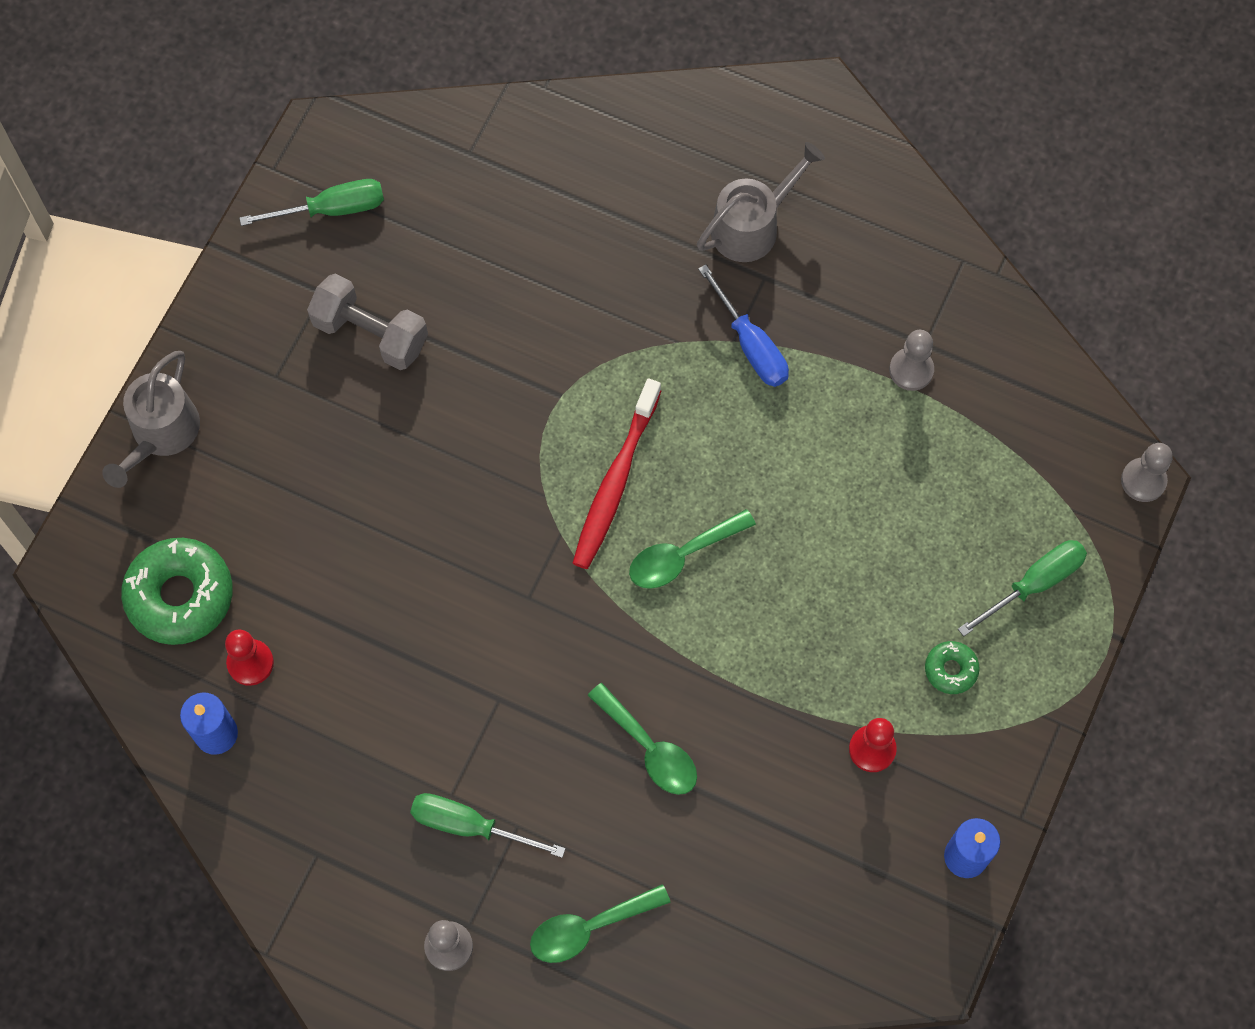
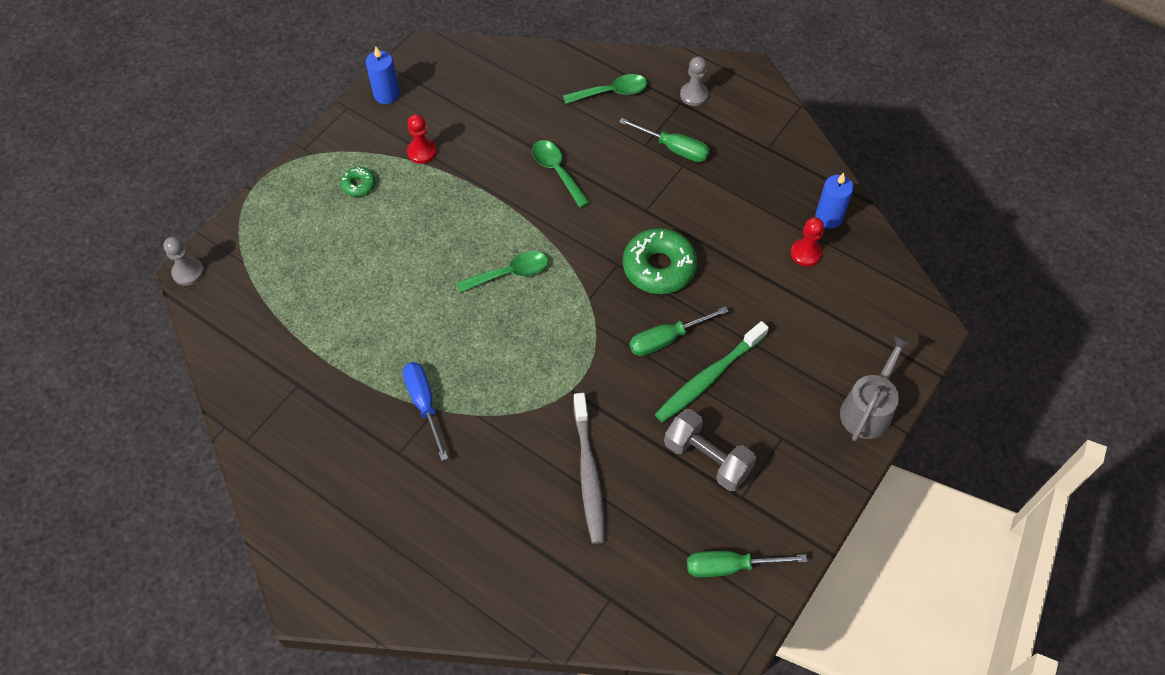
camera: 170 degrees left, 10 degrees down
(180, 596) = (853, 300): green donut -> green donut (659, 267)
(377, 444) = (709, 377): none -> green toothbrush
(519, 291) = (588, 473): none -> grey toothbrush
(616, 481) = (544, 326): red toothbrush -> none
(751, 226) = (396, 495): grey watering can -> none
(911, 370) = (315, 368): grey pawn -> none
(1034, 584) = (287, 223): green screwdriver -> green screwdriver (666, 339)

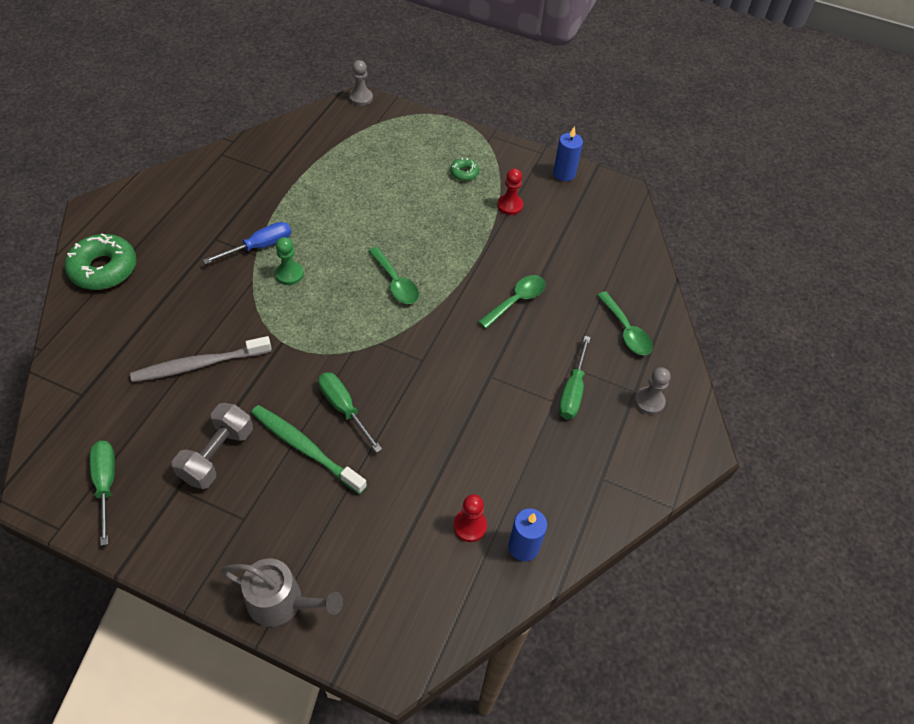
camera: 75 degrees right, 5 degrees down
(475, 376) = (289, 274): none -> green pawn
(659, 267) = (424, 393): green donut -> green donut (104, 269)

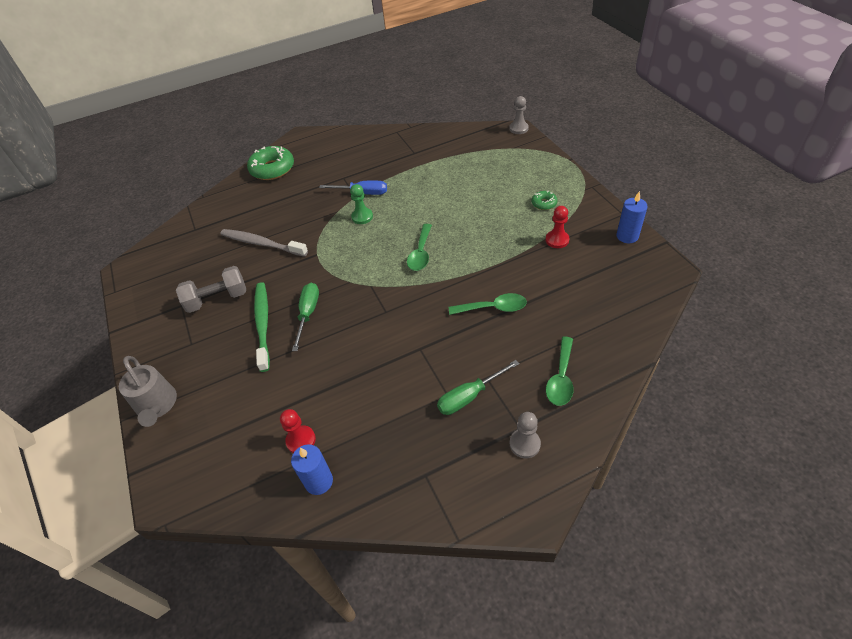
camera: 50 degrees right, 5 degrees down
(106, 484) = (155, 282): green screwdriver -> none

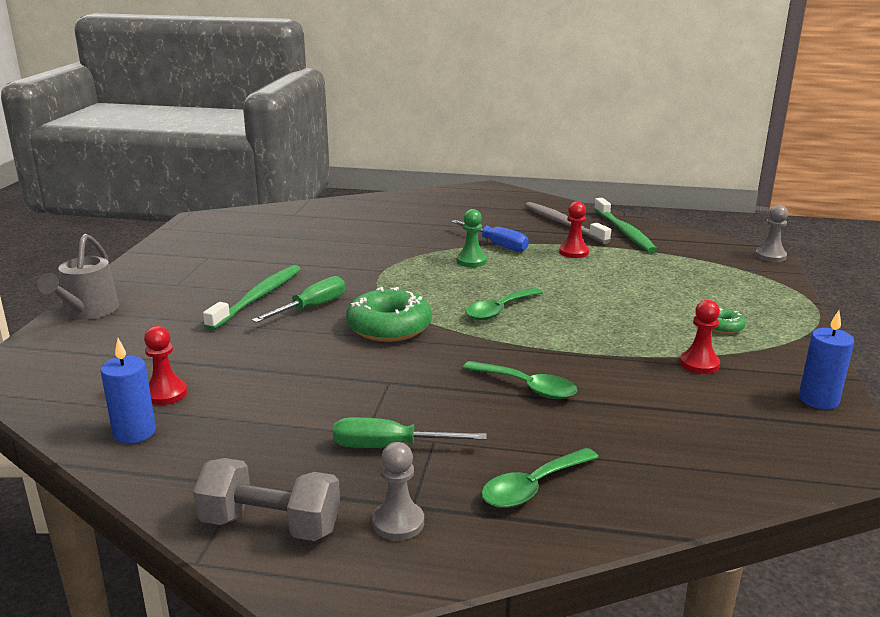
camera: 30 degrees right, 25 degrees down
(217, 299) = (244, 265): grey dumbbell -> grey dumbbell (270, 525)
(262, 244) = (340, 245): grey toothbrush -> grey toothbrush (563, 224)
(272, 169) = (426, 200): green donut -> green donut (389, 327)
(413, 178) = (573, 252): none -> red pawn
(425, 143) = (624, 232): none -> green toothbrush

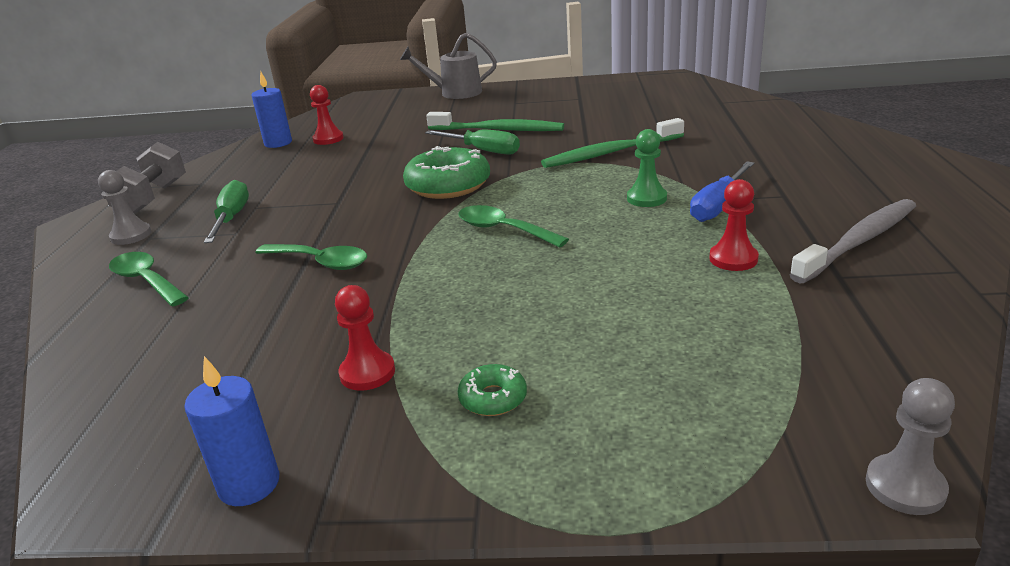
camera: 85 degrees right, 5 degrees up
(526, 387) = (320, 262): green spoon -> green spoon turned 90 degrees counterclockwise
(624, 232) = (877, 296): green toothbrush -> green toothbrush (611, 153)

